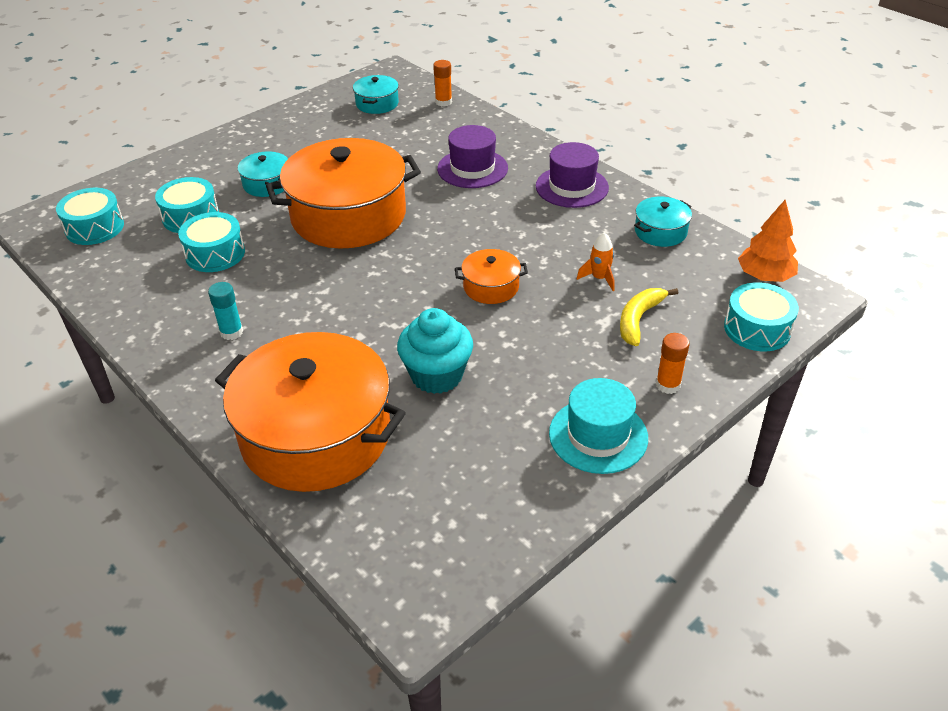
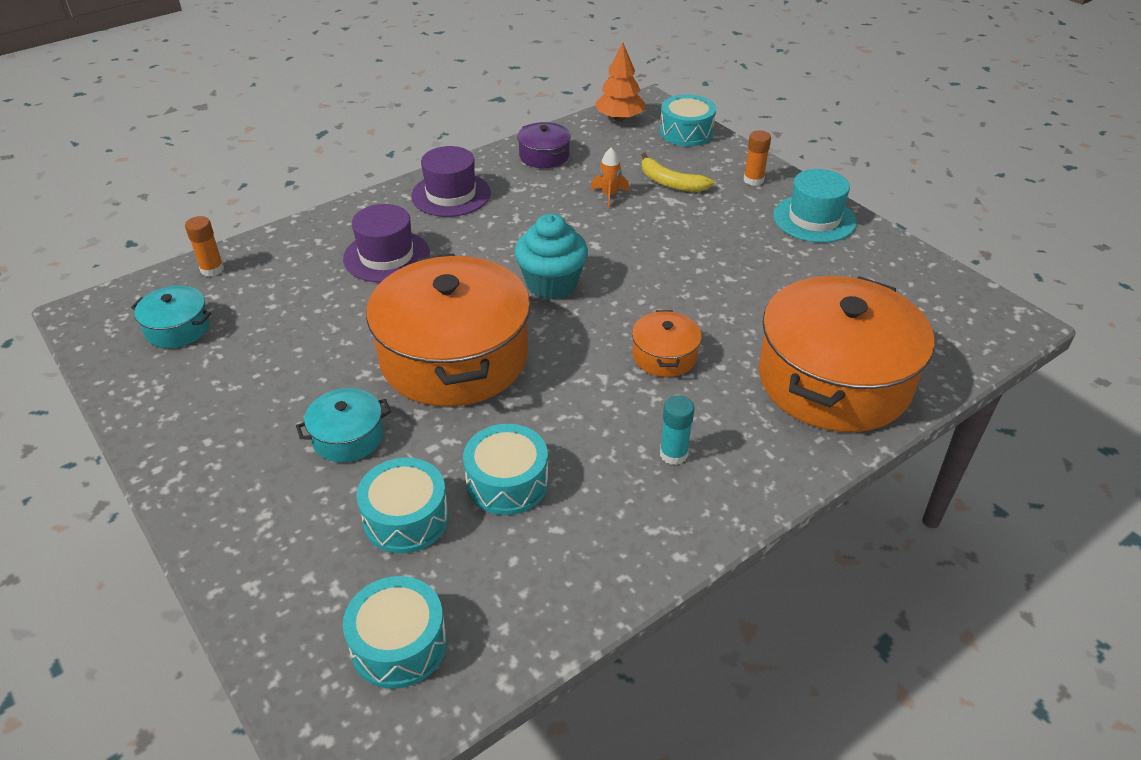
camera: 85 degrees left, 0 degrees up
(437, 375) = (745, 299): turquoise cupcake -> turquoise cupcake (551, 284)
(491, 287) = (613, 258): orange pot -> orange pot (664, 356)
(660, 232) = (544, 156): turquoise pot -> purple pot

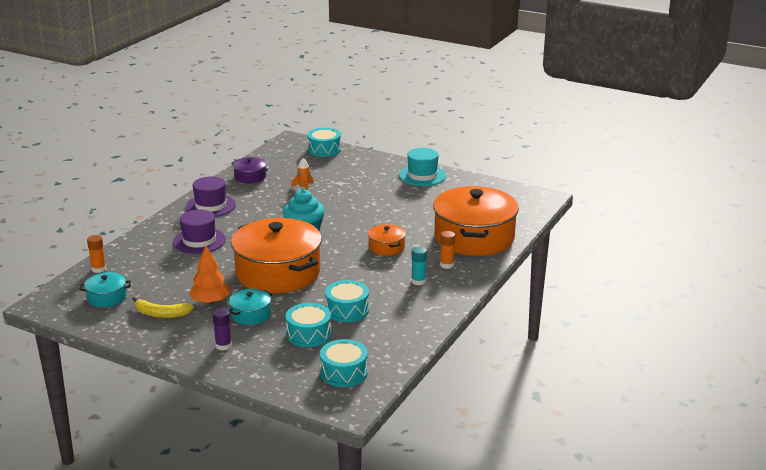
camera: 25 degrees left, 15 degrees down
(256, 494) = (223, 346): none -> purple glue stick
(619, 118) = (280, 150): orange tree -> orange tree (210, 301)
(670, 183) = (334, 175): yellow banana -> yellow banana (161, 314)
(753, 180) = (378, 165): orange glue stick -> orange glue stick (446, 265)

